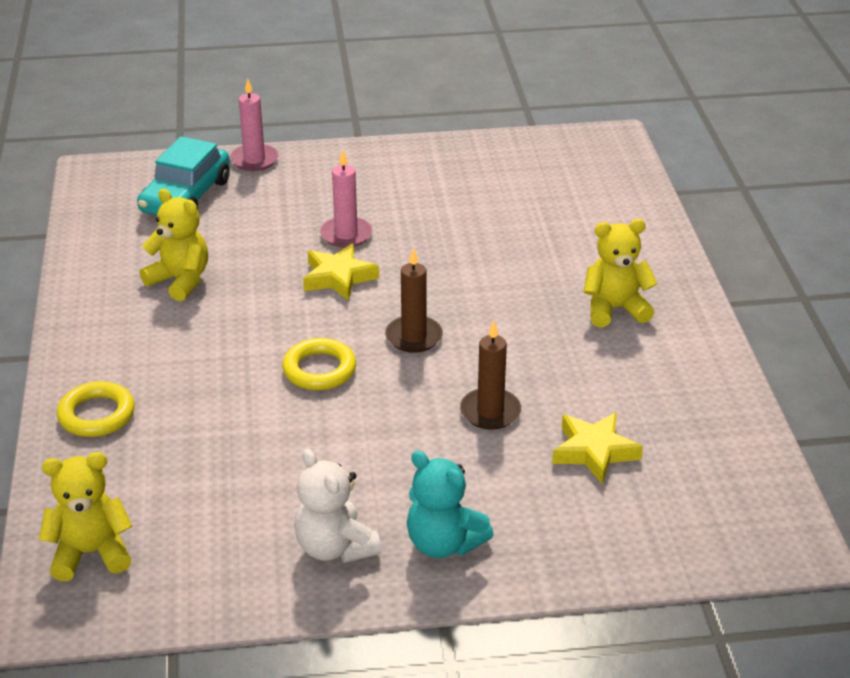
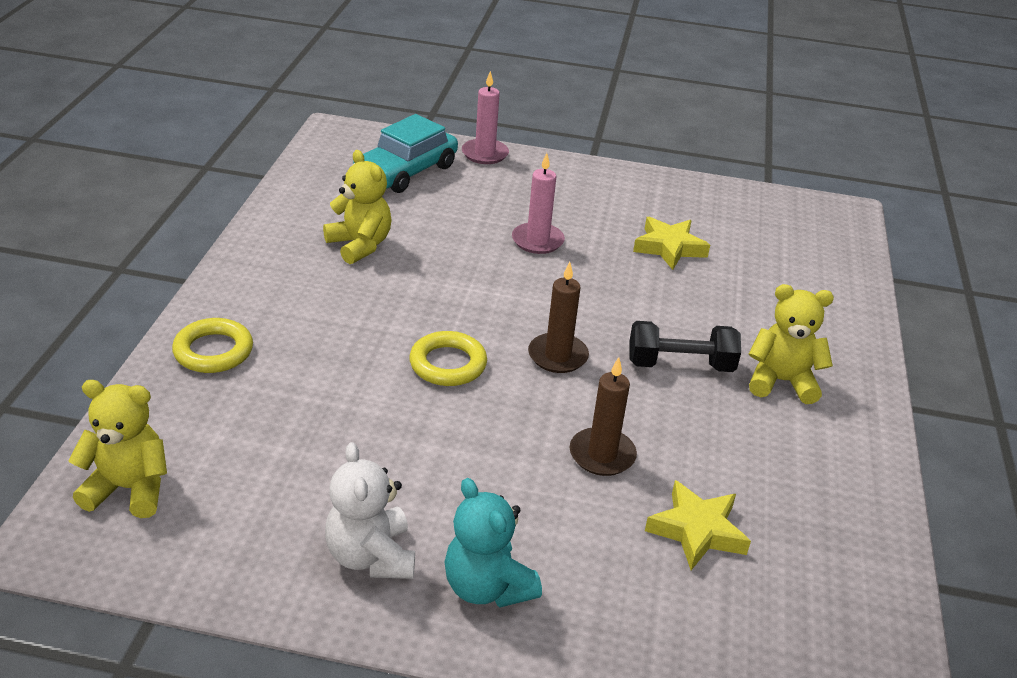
camera: 15 degrees right, 0 degrees up
(338, 277) = (510, 279): yellow star -> yellow star (669, 248)
(523, 317) = (680, 365): none -> black dumbbell

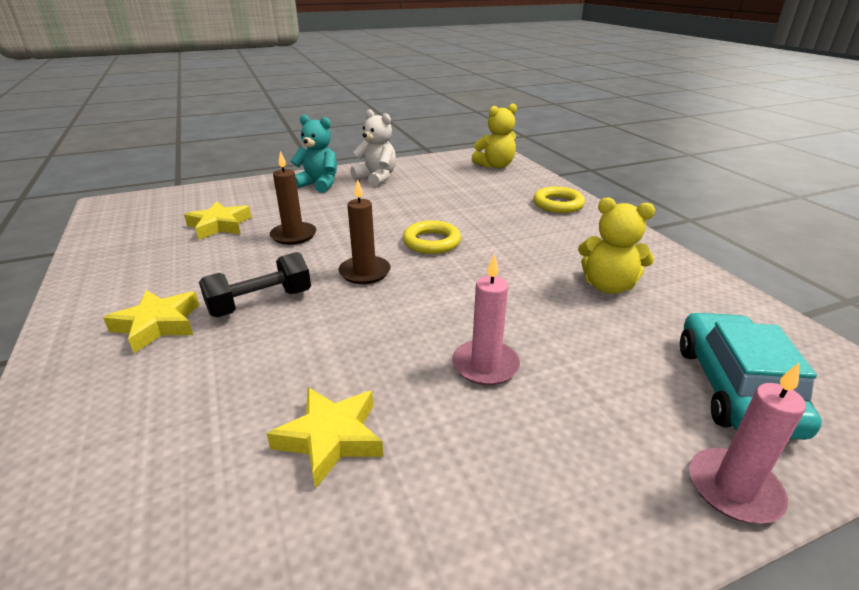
camera: 150 degrees right, 5 degrees down
(781, 381) = (158, 325): yellow teddy bear -> yellow star

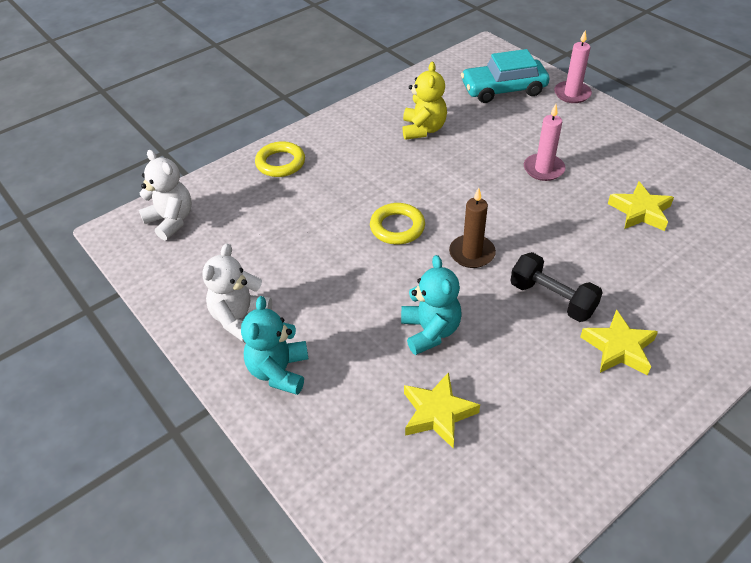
camera: 105 degrees left, 15 degrees up
(293, 235) = (430, 331): brown candle -> turquoise teddy bear
(495, 166) = (171, 221): yellow teddy bear -> white teddy bear

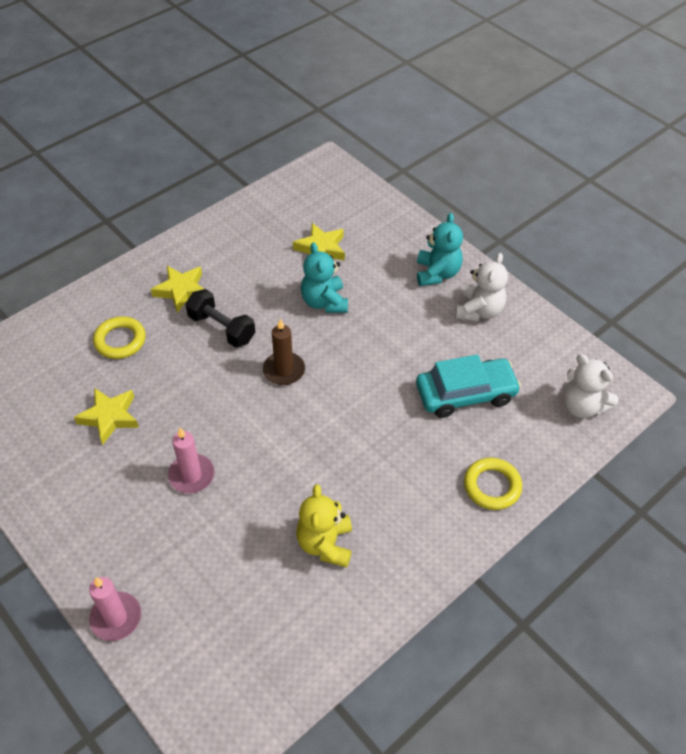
camera: 175 degrees right, 5 degrees up
(397, 227) = (353, 398): yellow ring -> yellow ring (120, 340)
(503, 89) = (209, 629): turquoise car -> turquoise car (465, 394)

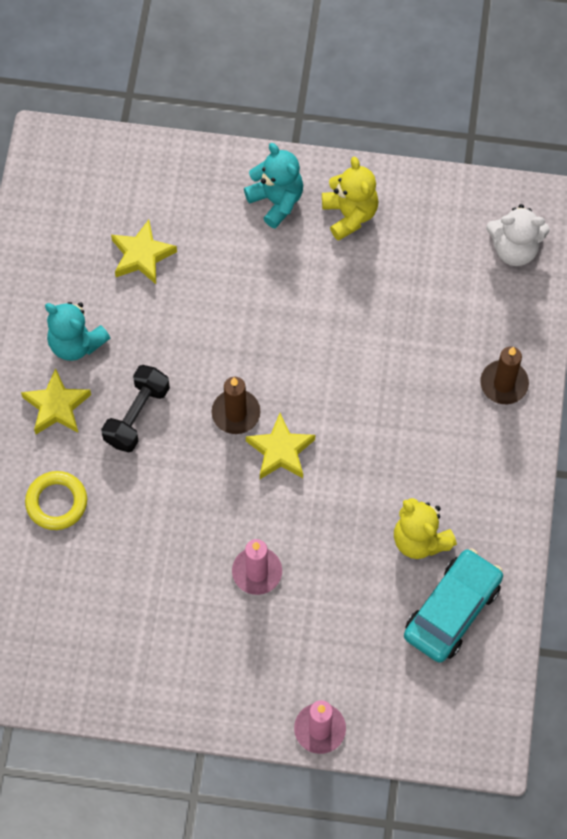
camera: 40 degrees left, 15 degrees up
(110, 417) = (131, 580): yellow star -> yellow star (280, 451)
(222, 328) = (137, 415): black dumbbell -> black dumbbell turned 60 degrees counterclockwise
(324, 302) = (203, 313): turquoise teddy bear -> turquoise teddy bear (76, 343)
(465, 394) = (411, 312): turquoise car -> turquoise car (452, 610)
(479, 311) = (350, 214): white teddy bear -> yellow teddy bear
(492, 486) = (504, 383): yellow ring -> brown candle

